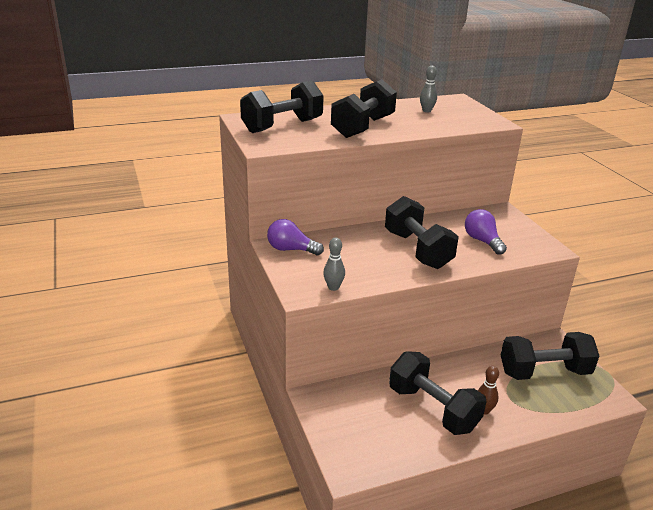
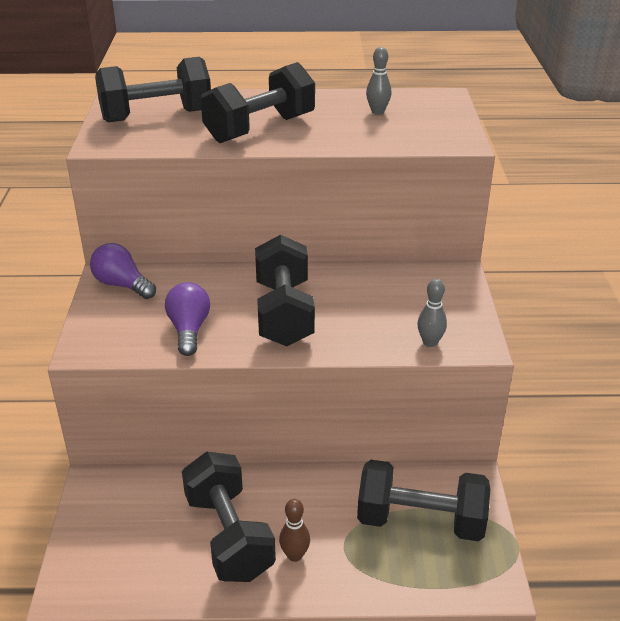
camera: 20 degrees right, 5 degrees up
(333, 287) = (130, 348): grey bowling pin -> grey bowling pin (430, 342)
(482, 241) = (386, 315): purple light bulb -> purple light bulb (189, 330)

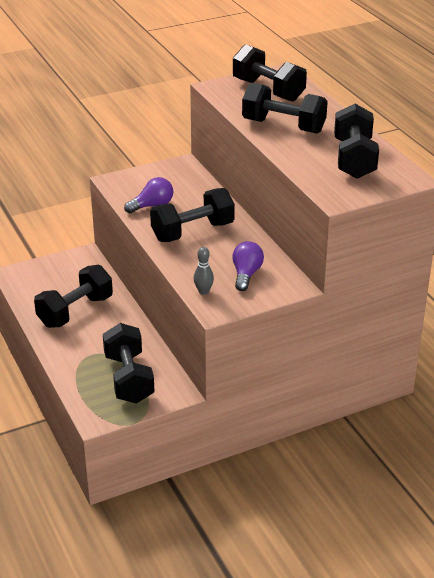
camera: 65 degrees right, 0 degrees up
(122, 285) = (178, 171): purple light bulb -> purple light bulb (246, 274)
(295, 555) = (75, 338): brown bowling pin -> none
(377, 112) = (354, 159): grey bowling pin -> black dumbbell

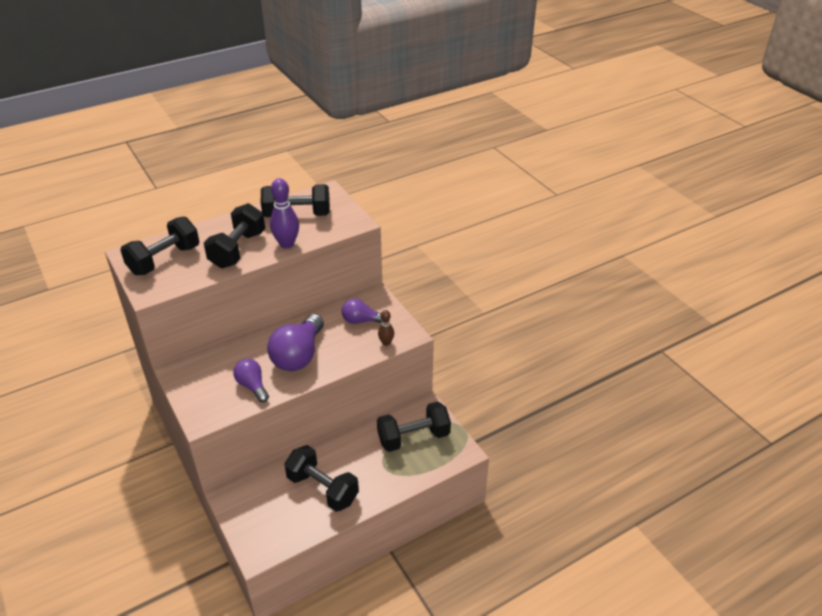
camera: 95 degrees left, 5 degrees up
(193, 232) = (298, 355): black dumbbell -> purple light bulb
(203, 291) = (386, 343): grey bowling pin -> brown bowling pin
(292, 154) = (287, 244): none -> purple bowling pin

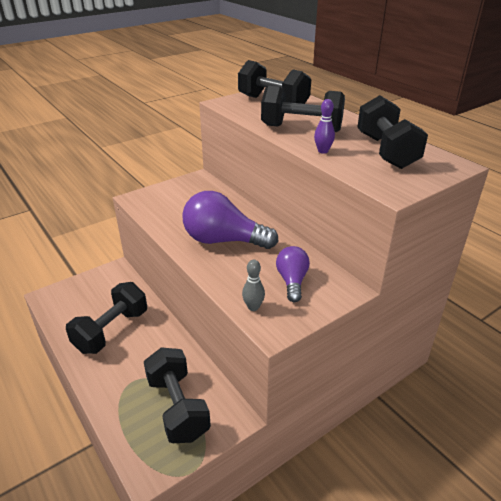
camera: 85 degrees right, 5 degrees down
(252, 386) = (177, 218): purple light bulb -> none
(287, 244) = (323, 151): purple bowling pin -> purple bowling pin, size x0.57
(386, 343) = (253, 307): brown bowling pin -> grey bowling pin

